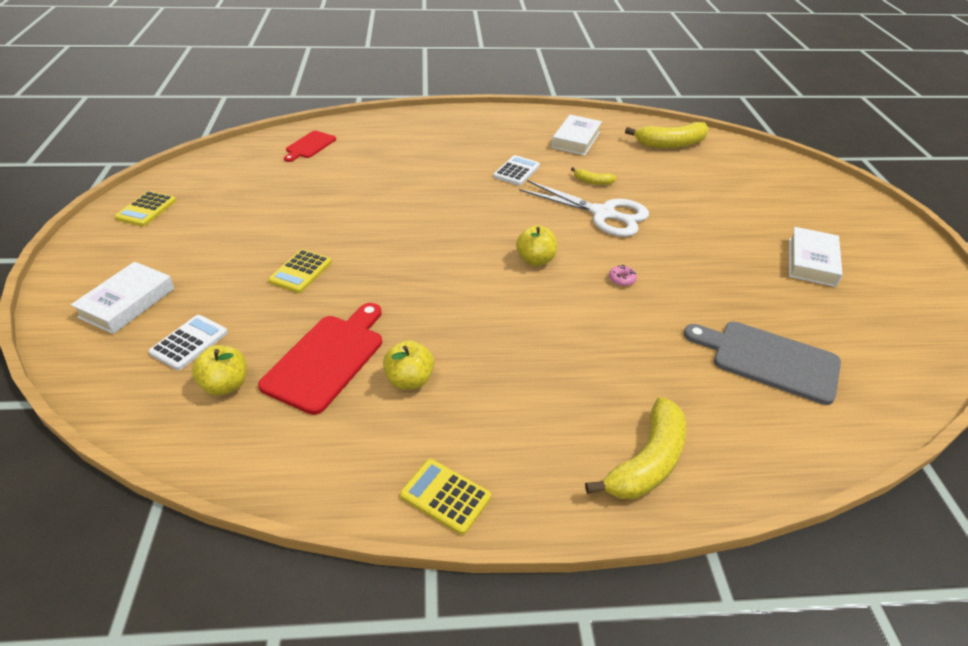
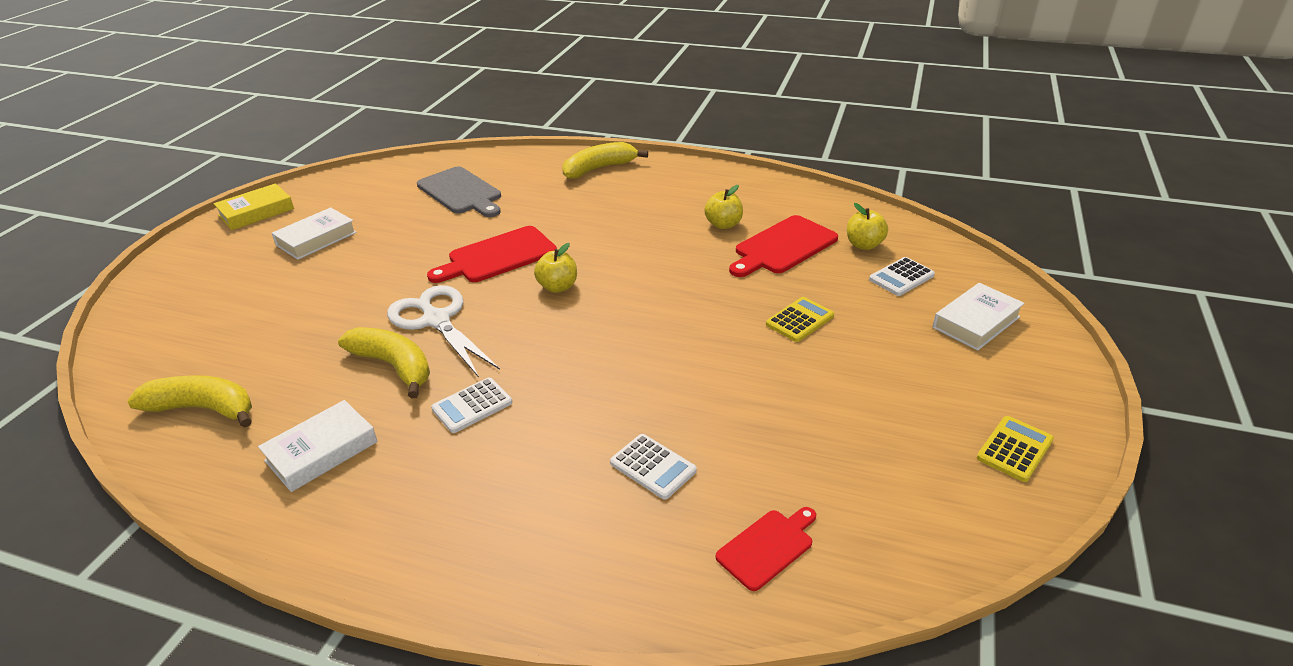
camera: 155 degrees left, 5 degrees down
(384, 164) = (653, 467): none -> white calculator
(445, 496) = (724, 176): yellow calculator -> none
(593, 181) = (394, 366): yellow banana -> yellow banana, size x2.00
(622, 279) = (498, 256): pink donut -> red cutting board
(923, 279) = (256, 212): none -> yellow book

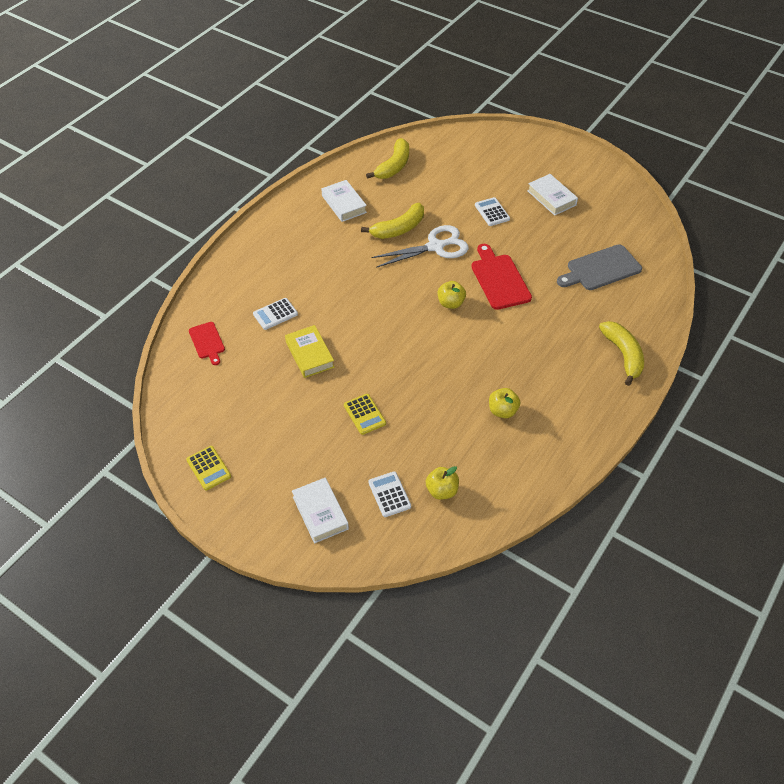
camera: 105 degrees right, 15 degrees up
(256, 212) = (598, 170): yellow book -> yellow book (310, 354)
(472, 406) = (352, 255): white calculator -> white calculator (492, 212)
(783, 247) = (457, 437): red cutting board -> none

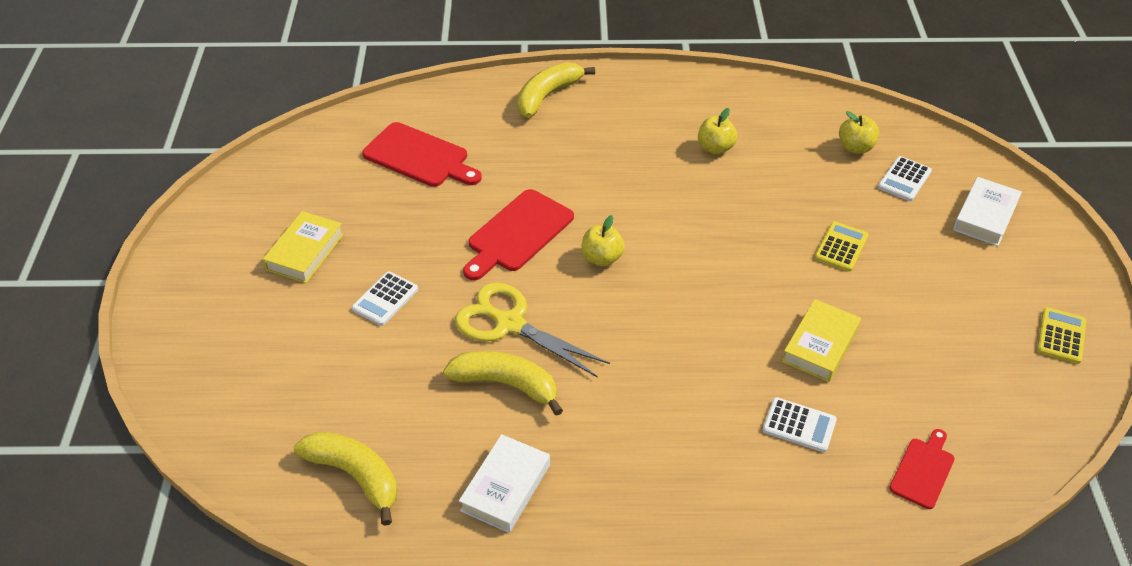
camera: 125 degrees left, 5 degrees down
(394, 166) = (355, 476): yellow banana -> yellow banana turned 45 degrees clockwise
(435, 247) = (510, 324): white scissors -> yellow scissors
(551, 198) = (305, 252): white book -> yellow book
(600, 269) = (419, 157): grey cutting board -> red cutting board

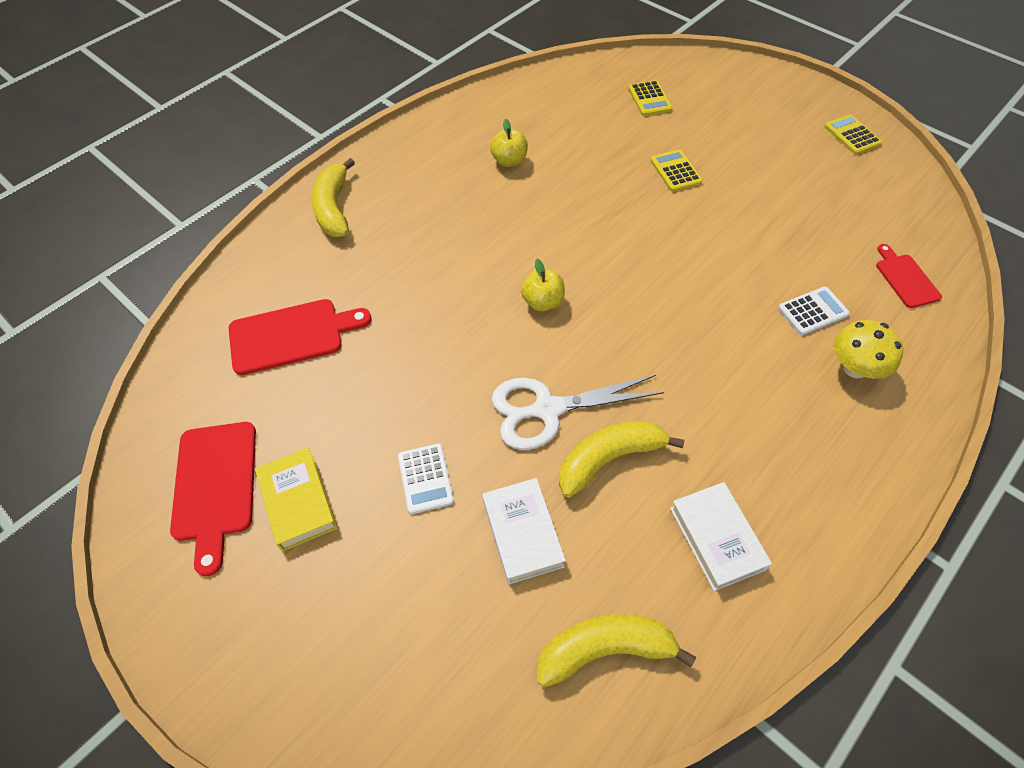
camera: 45 degrees left, 10 degrees up
(510, 324) = (548, 409): yellow scissors -> white scissors
(517, 234) = (457, 334): red cutting board -> red cutting board (215, 486)
(771, 487) = (855, 368): none -> yellow mushroom
(820, 345) = (751, 247): yellow book -> none
(855, 147) = (594, 98): yellow apple -> none
(904, 179) = (649, 99): white calculator -> yellow calculator
(985, 216) = (721, 91): white book -> white book (522, 533)

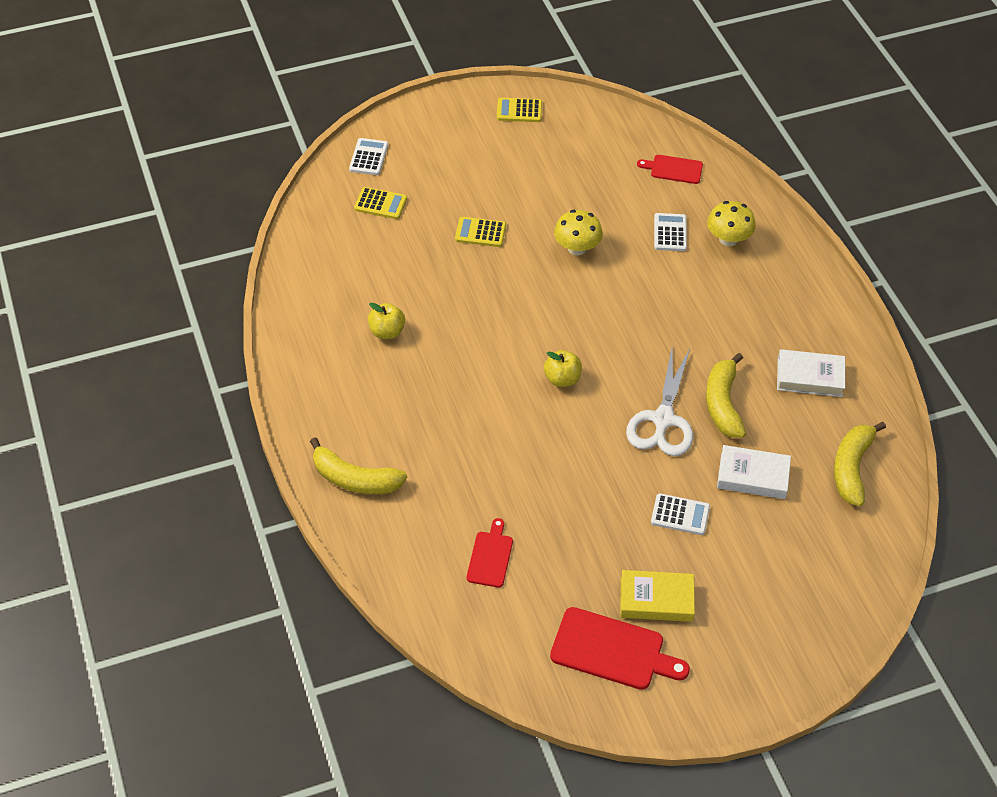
camera: 65 degrees left, 5 degrees down
(292, 335) = (490, 556): red cutting board -> red cutting board, size x0.60
(695, 71) = (368, 157): none -> white calculator
(720, 245) = (577, 248): none -> yellow mushroom

